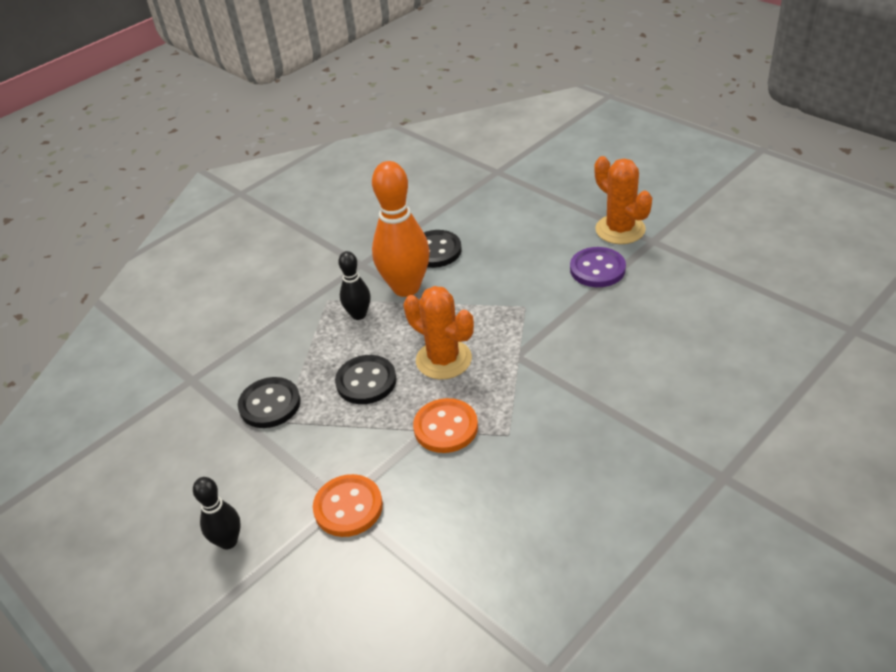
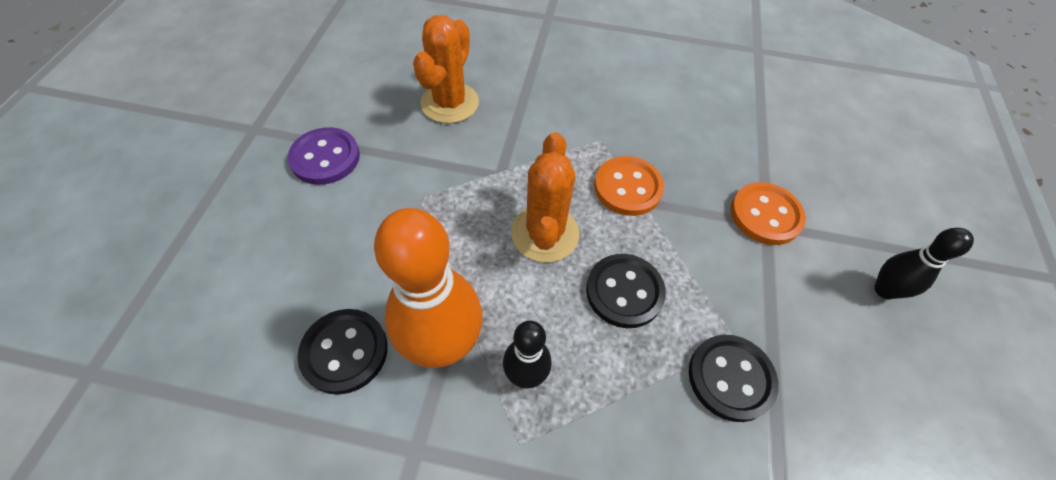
camera: 130 degrees left, 15 degrees up
(620, 229) = (237, 162): orange cactus -> orange cactus (450, 103)

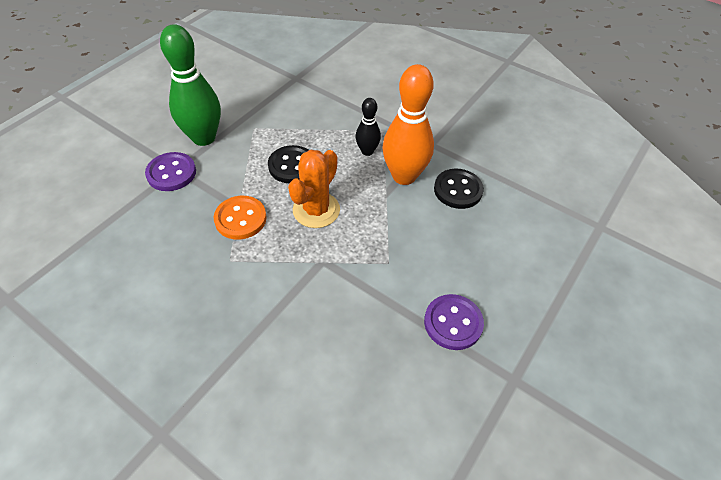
camera: 155 degrees left, 5 degrees down
(450, 103) = (330, 343): orange cactus -> none
(730, 378) = (270, 119): black button -> none
(765, 215) = (171, 173): orange button -> purple button
(788, 290) = (204, 138): none -> green bowling pin
(884, 290) = (154, 121): black bowling pin -> none

